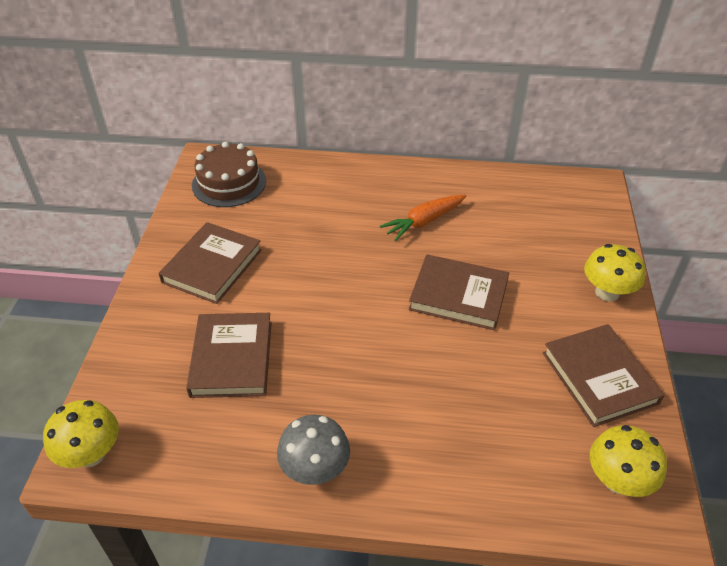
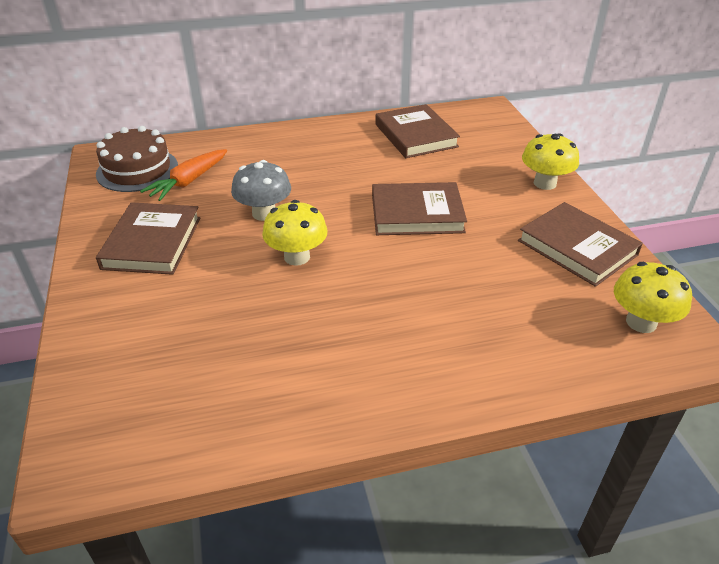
camera: 20 degrees left, 5 degrees down
(91, 454) = (86, 454): yellow mushroom -> yellow mushroom (297, 257)
(231, 358) = (213, 318): brown book -> brown book (415, 135)
(315, 469) = (354, 394): grey mushroom -> grey mushroom (264, 213)
(424, 222) = (352, 164): orange carrot -> orange carrot (188, 181)

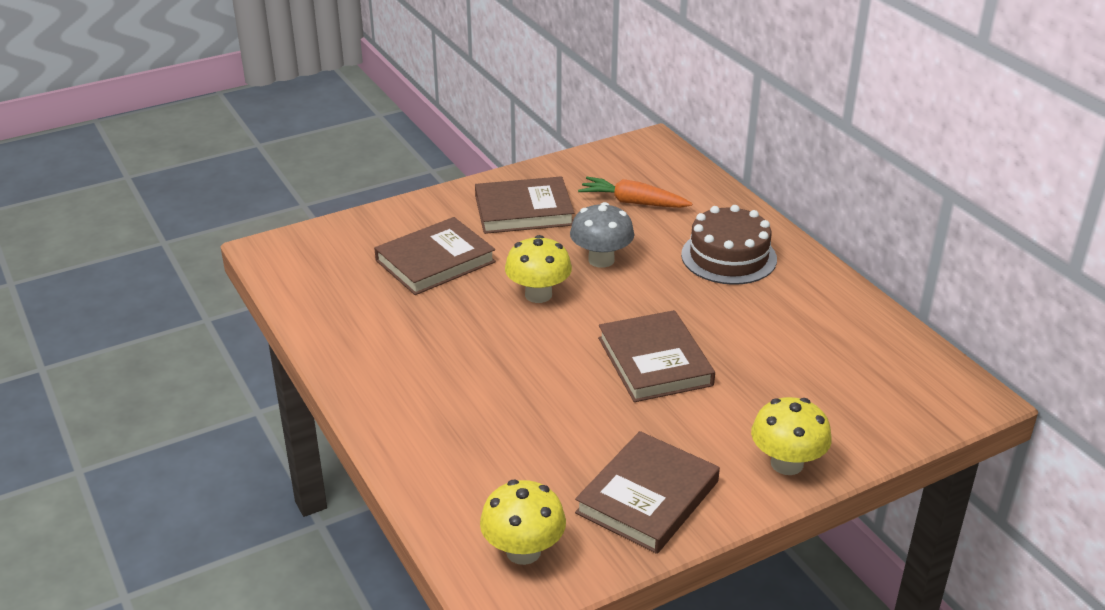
camera: 75 degrees right, 5 degrees down
(137, 170) = (637, 169): brown cake -> brown cake (728, 257)
(415, 135) = (839, 337): brown book -> brown book (435, 261)

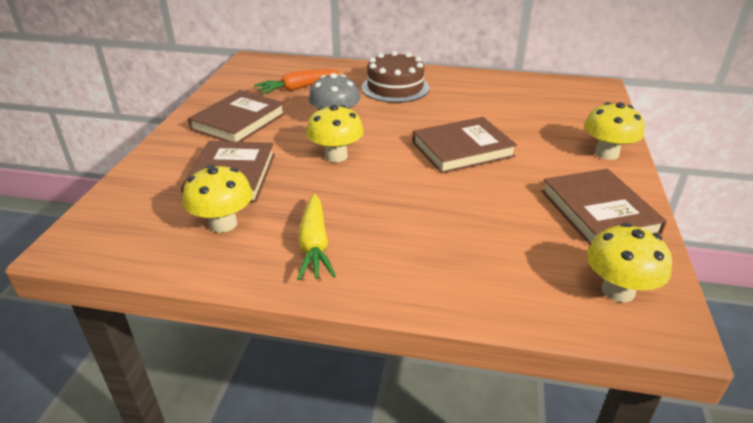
camera: 50 degrees left, 0 degrees up
(369, 297) = (223, 224): none -> yellow mushroom
(395, 356) = (314, 245): none -> yellow carrot
(655, 361) = (462, 149): brown book -> brown book turned 45 degrees counterclockwise

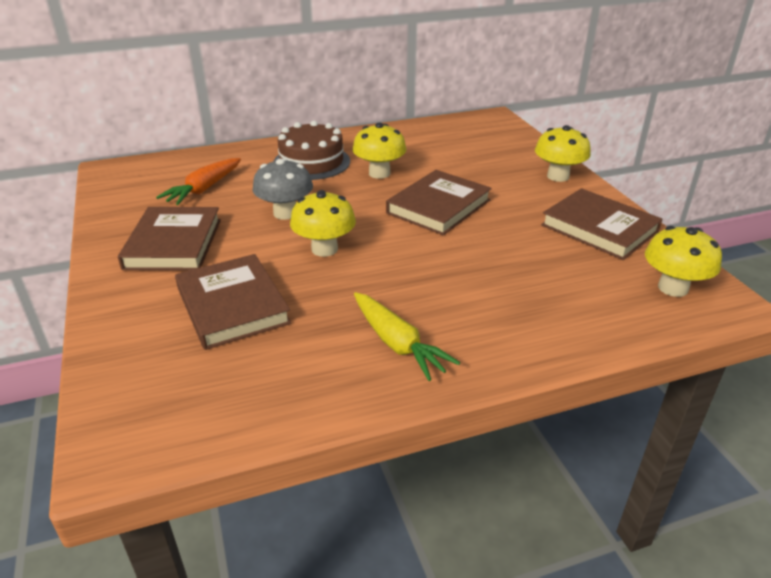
camera: 30 degrees left, 0 degrees up
(223, 224) = (279, 358): yellow mushroom -> yellow mushroom (379, 173)

